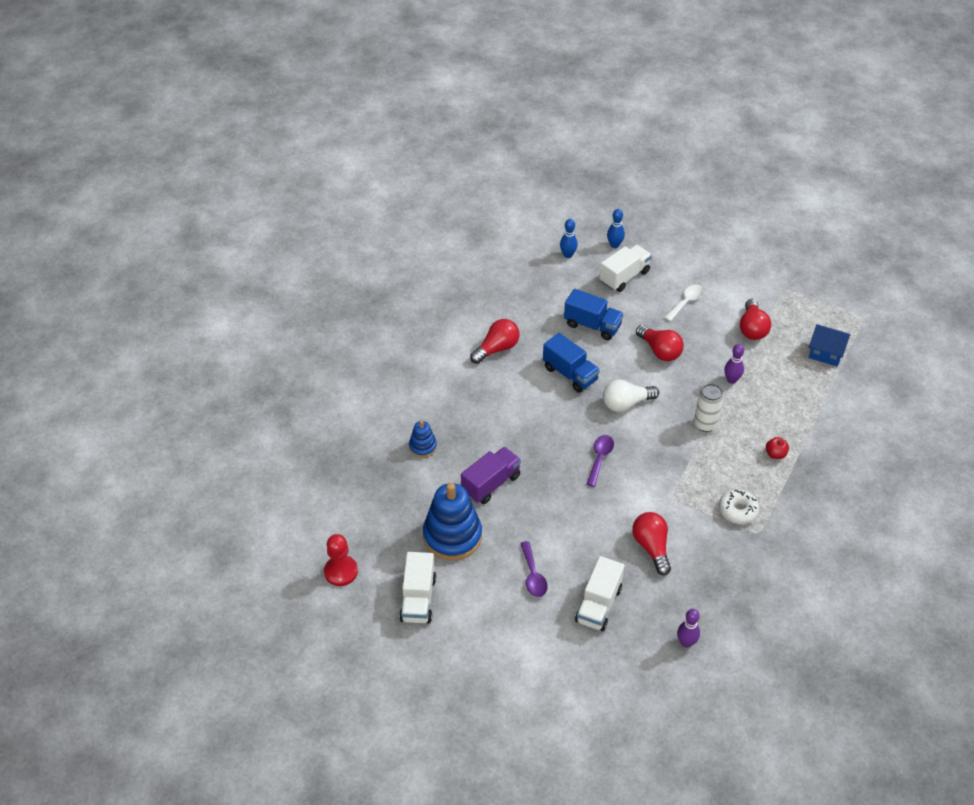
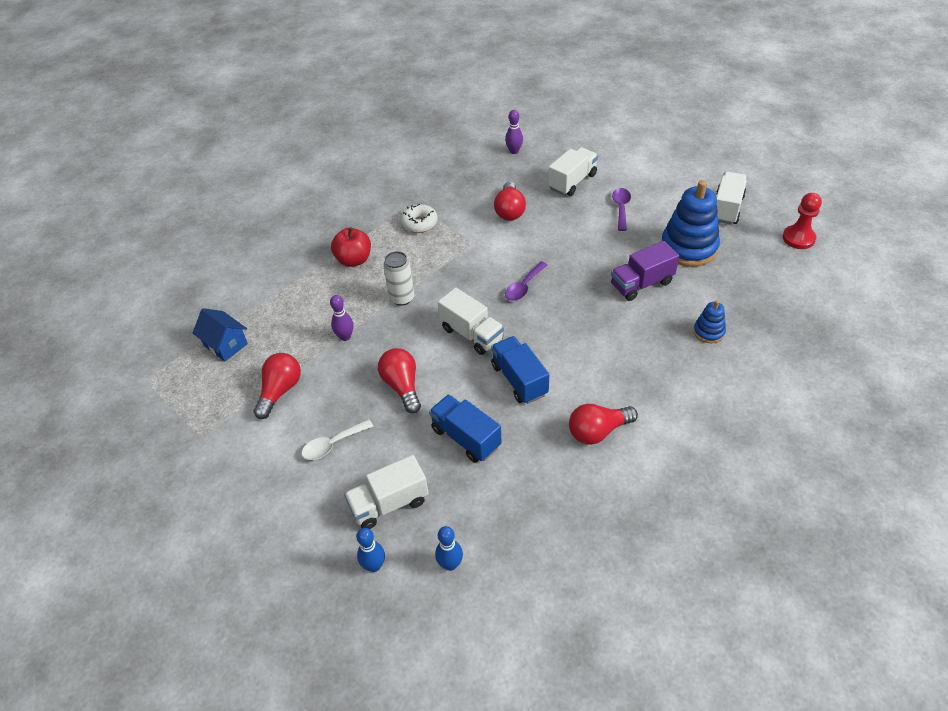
camera: 160 degrees left, 0 degrees up
(626, 404) = (472, 334): white light bulb -> white truck
(775, 454) = (354, 260): red apple -> red apple, size x1.75

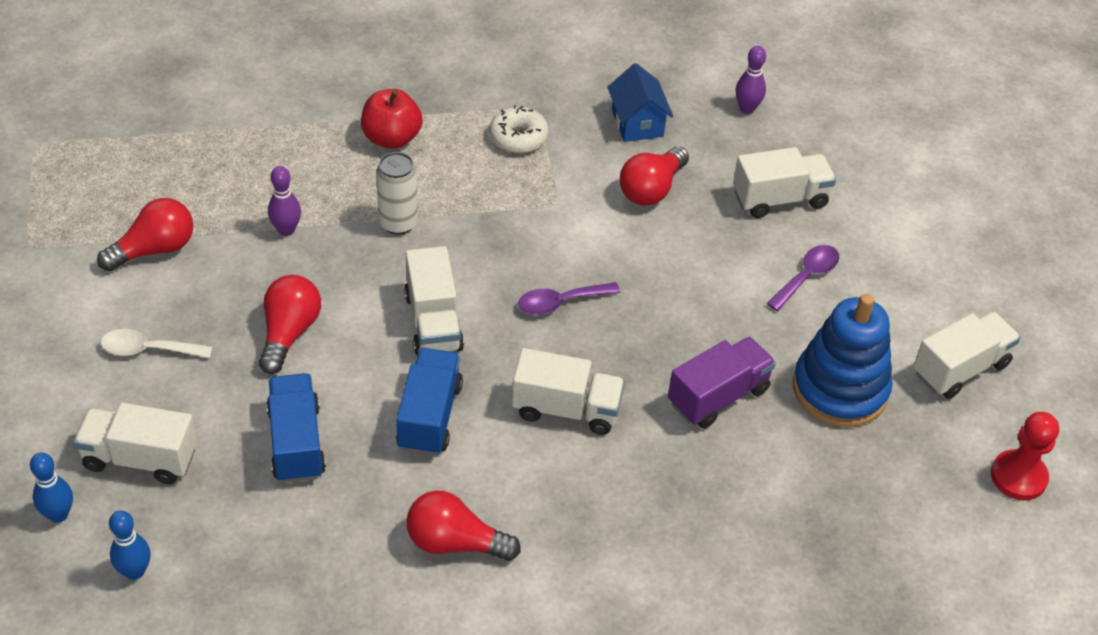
camera: 30 degrees right, 0 degrees up
(225, 345) = (150, 155): blue house -> blue house (637, 123)
(580, 333) = (566, 409): none -> white truck
(641, 284) = (718, 396): purple truck -> purple truck turned 135 degrees clockwise
(708, 332) = (736, 517): blue stacking toy -> none

